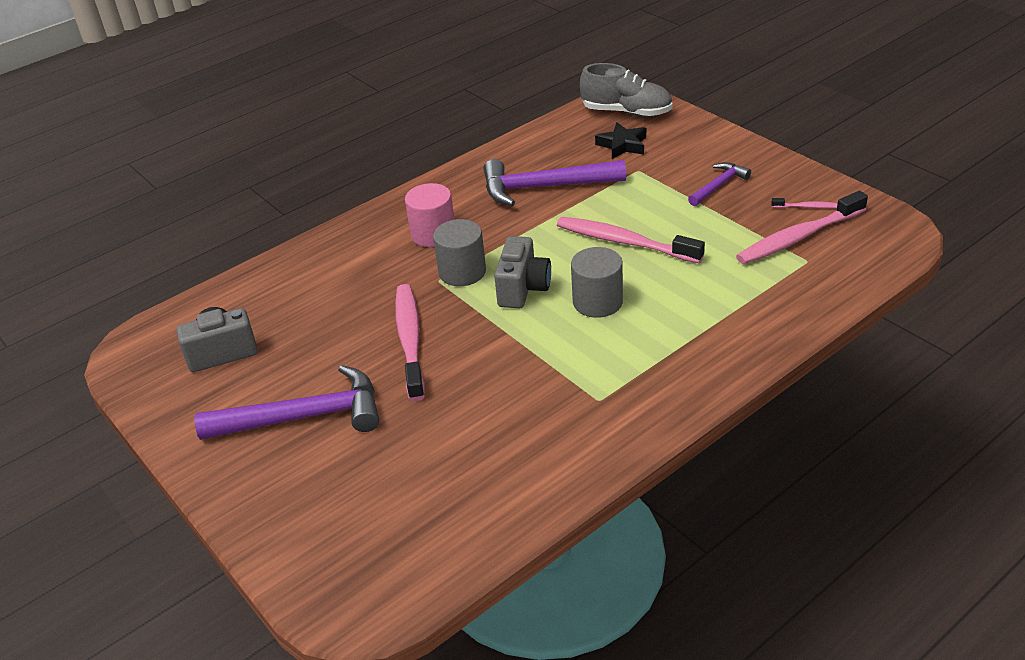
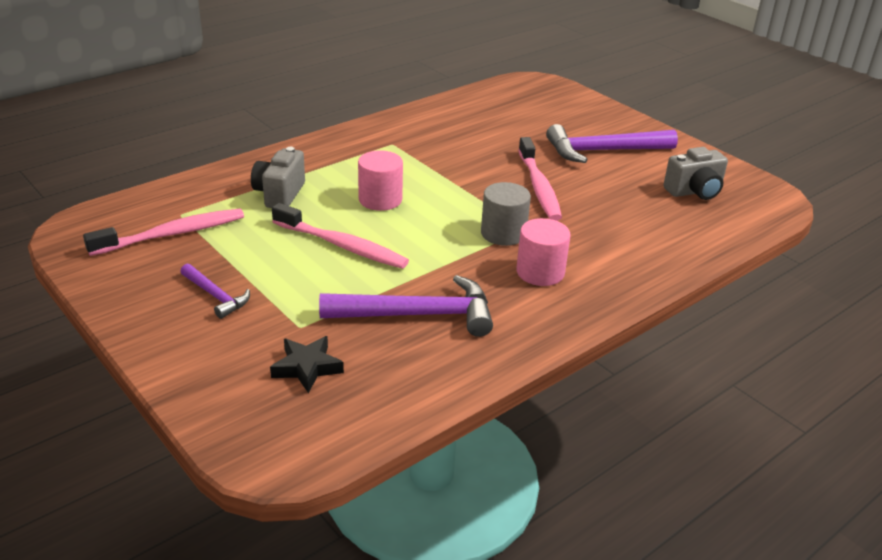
camera: 175 degrees right, 5 degrees down
(523, 289) = (445, 214): grey camera -> grey camera (279, 194)
(597, 302) = (380, 199): grey cylinder -> pink cylinder
(626, 112) = (281, 430): grey shoe -> none
(719, 185) = (216, 296): purple hammer -> purple hammer turned 90 degrees counterclockwise
(807, 207) = (139, 262): pink toothbrush -> none

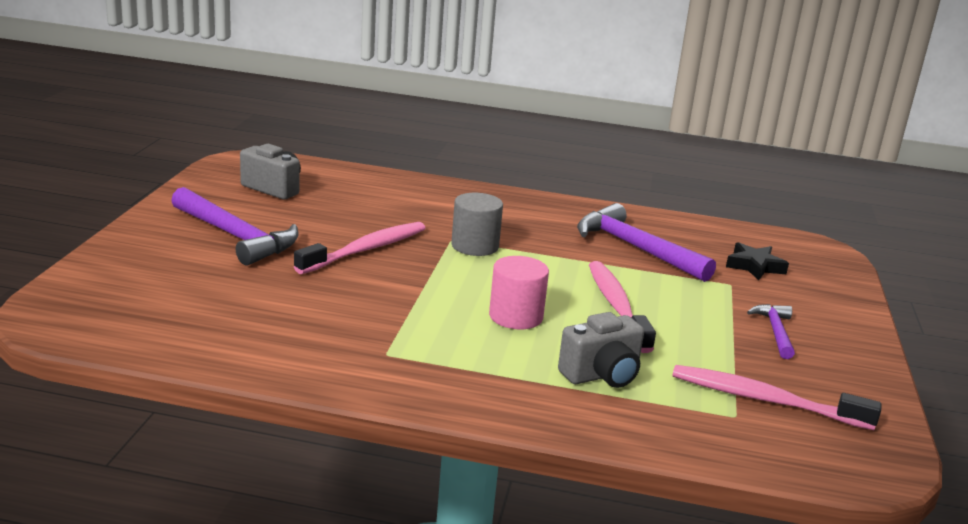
camera: 130 degrees left, 10 degrees down
(540, 272) = (505, 221): pink cylinder -> none

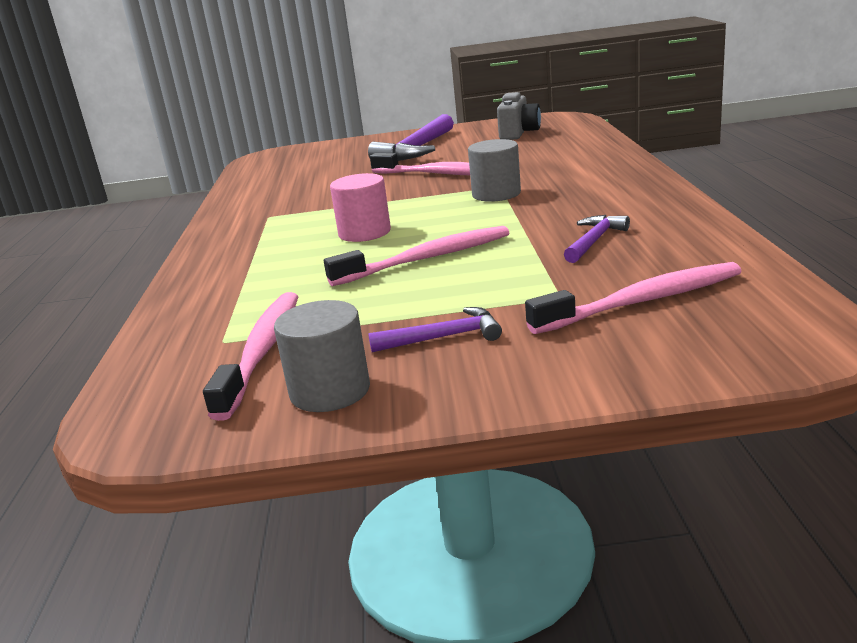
camera: 80 degrees right, 0 degrees up
(602, 375) = (275, 278): grey camera -> none
(636, 248) = (594, 241): purple hammer -> purple hammer, size x0.53
(754, 266) = (643, 301): black star -> pink toothbrush
(841, 383) = (330, 391): none -> grey cylinder

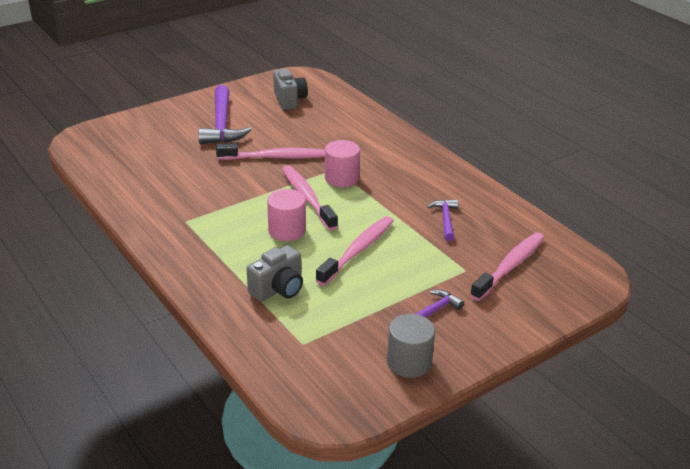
camera: 35 degrees left, 10 degrees up
(263, 351) = (338, 345): pink toothbrush -> pink toothbrush (307, 197)
(275, 283) = (278, 289): none -> grey camera
(496, 194) = (341, 178): grey cylinder -> pink cylinder

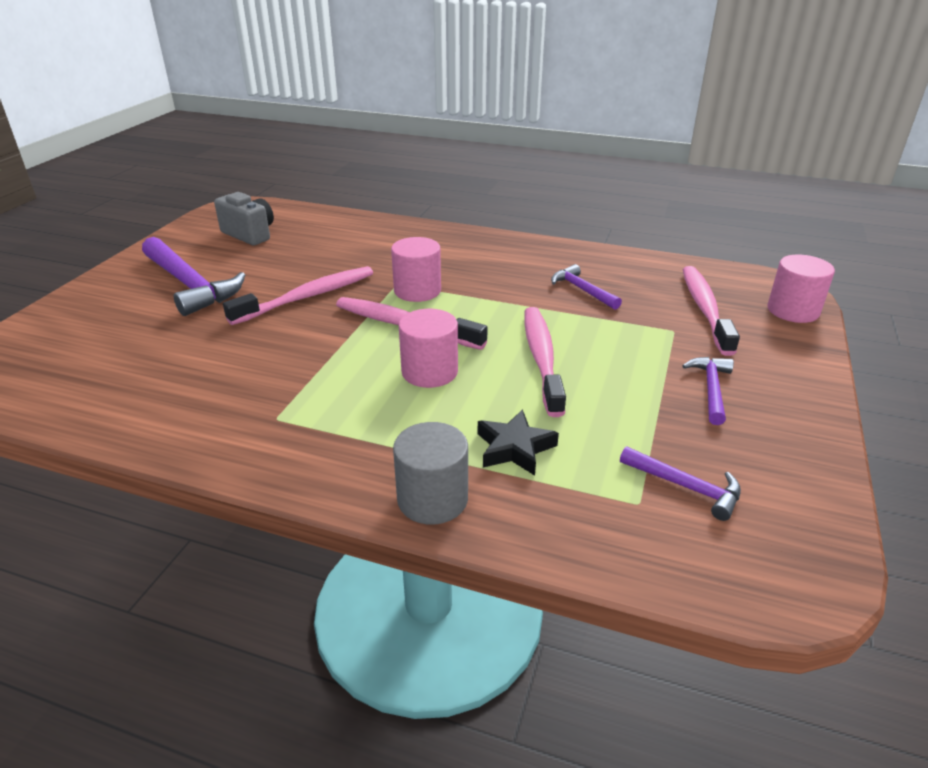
camera: 35 degrees left, 0 degrees up
(278, 289) = (514, 448): grey camera -> black star
(337, 349) = (685, 487): none -> purple hammer
(409, 362) = (776, 458): grey cylinder -> grey cylinder (432, 499)
(573, 294) = (793, 310): none -> pink cylinder

